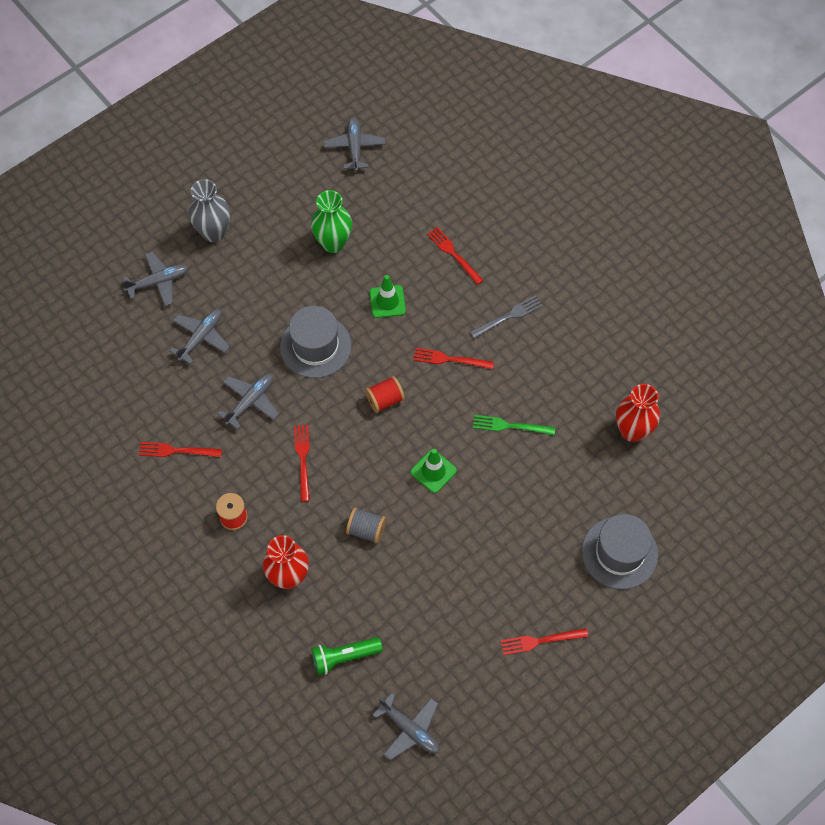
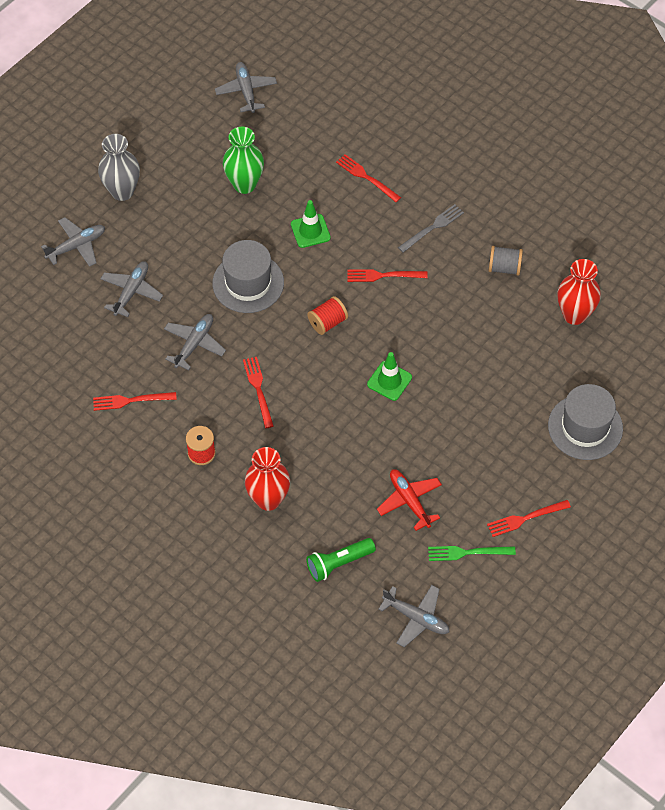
camera: 10 degrees left, 5 degrees down
(366, 530) = (335, 444): grey spool -> grey spool (504, 268)
(427, 602) = (409, 501): none -> red plane
(509, 426) = (454, 328): green fork -> green fork (467, 553)

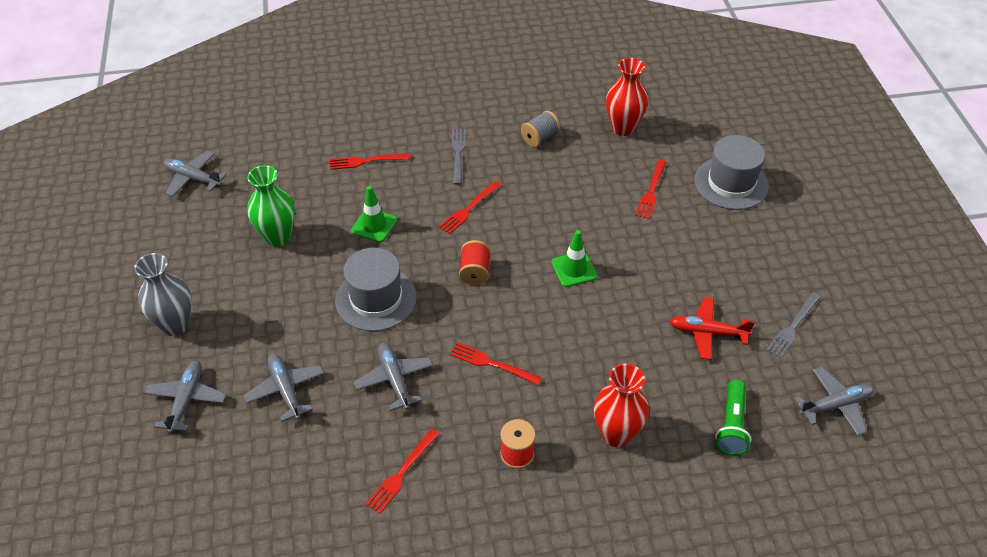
camera: 50 degrees left, 10 degrees down
(467, 553) = (792, 327): green fork -> grey fork
(525, 519) = (788, 270): red fork -> red fork (651, 192)

